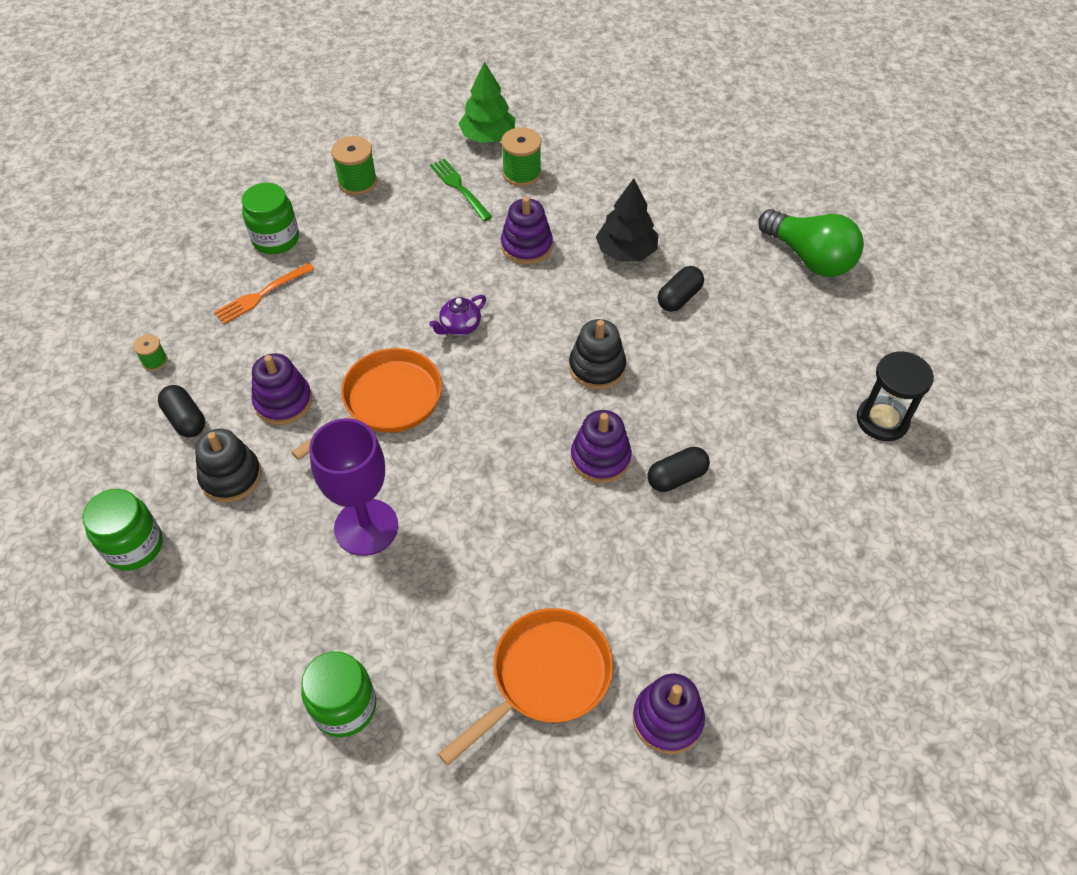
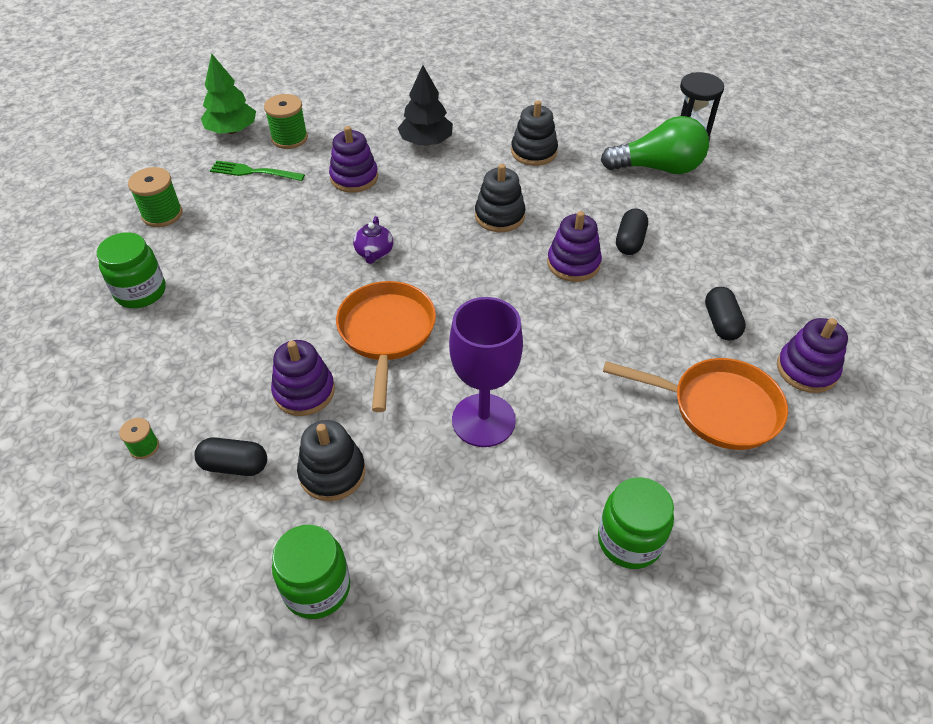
camera: 45 degrees left, 5 degrees down
(262, 295) = (182, 335): orange fork -> none
(545, 678) = (717, 408): orange pan -> orange pan turned 105 degrees clockwise
(679, 298) = (495, 147): black capsule -> black capsule (721, 323)
(708, 327) = (534, 152): none -> black stacking toy
(809, 258) = (539, 82): green light bulb -> green light bulb (658, 168)

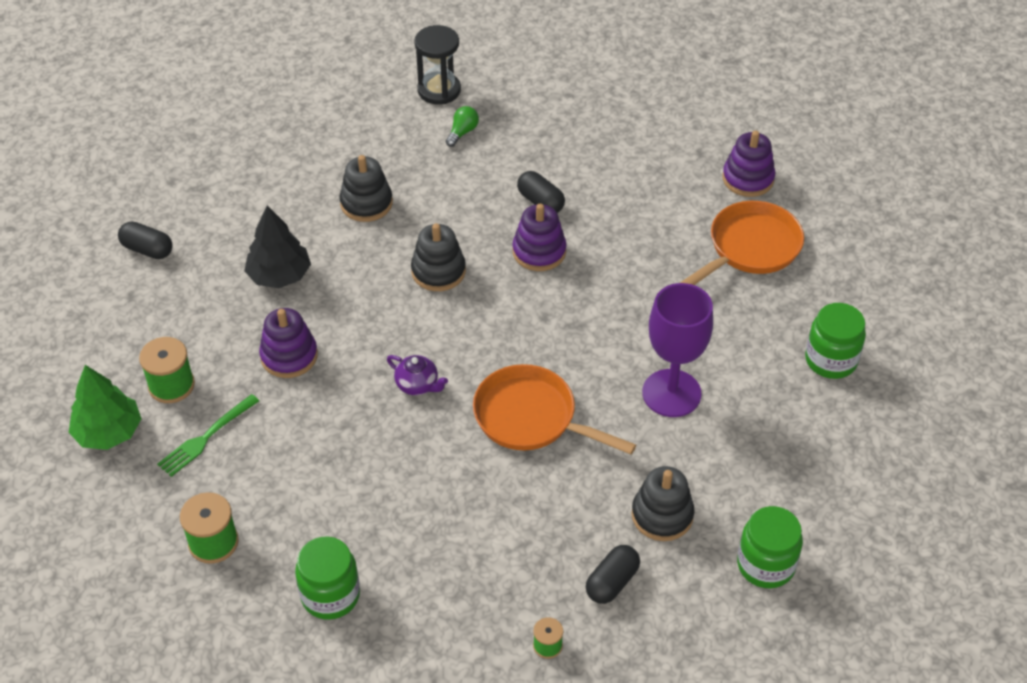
camera: 60 degrees left, 0 degrees up
(304, 391) = (560, 503): purple stacking toy -> none
(658, 168) = (462, 132): green light bulb -> green light bulb, size x0.44
(721, 323) = (671, 198): black capsule -> black capsule (147, 249)

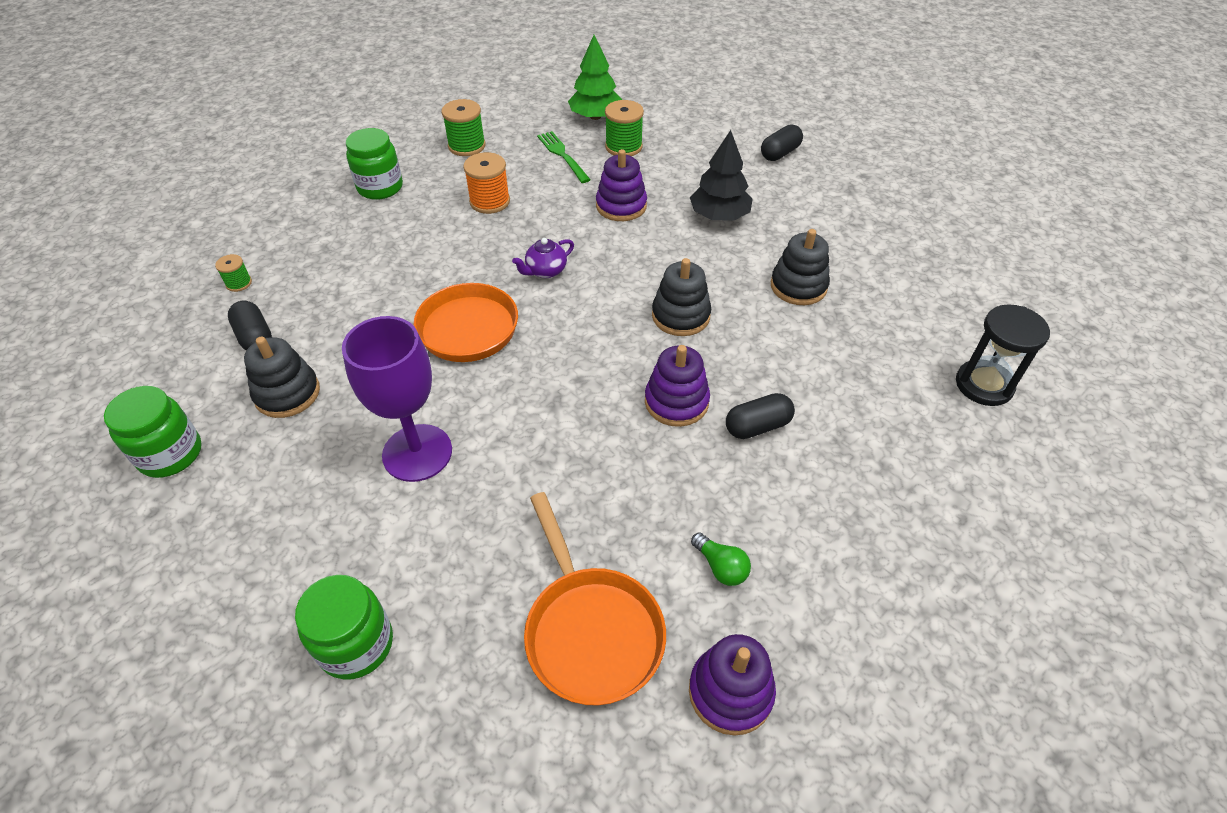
camera: 110 degrees right, 0 degrees up
(321, 474) = (490, 201): none -> orange spool
(462, 132) = (899, 387): green light bulb -> green light bulb (721, 567)

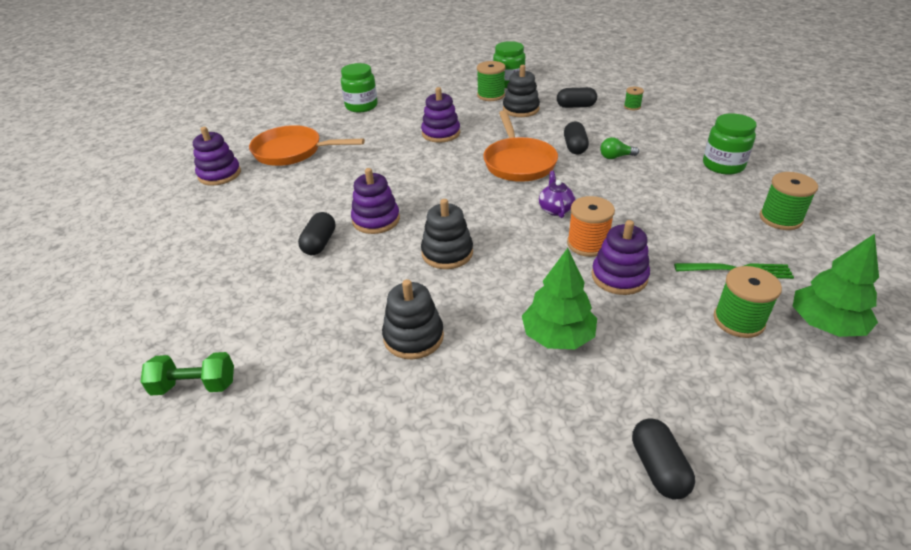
camera: 125 degrees right, 10 degrees down
(239, 455) = (491, 95): none -> green spool
(391, 299) = (575, 147): none -> black capsule
(417, 453) = (441, 133): purple goblet -> purple stacking toy
(490, 201) = (672, 208): orange spool -> orange spool (587, 244)
(719, 216) = (558, 336): black tree -> green tree
(721, 567) = (266, 193): green light bulb -> green light bulb (615, 157)
(984, 385) = (195, 386): black hourglass -> green dumbbell

